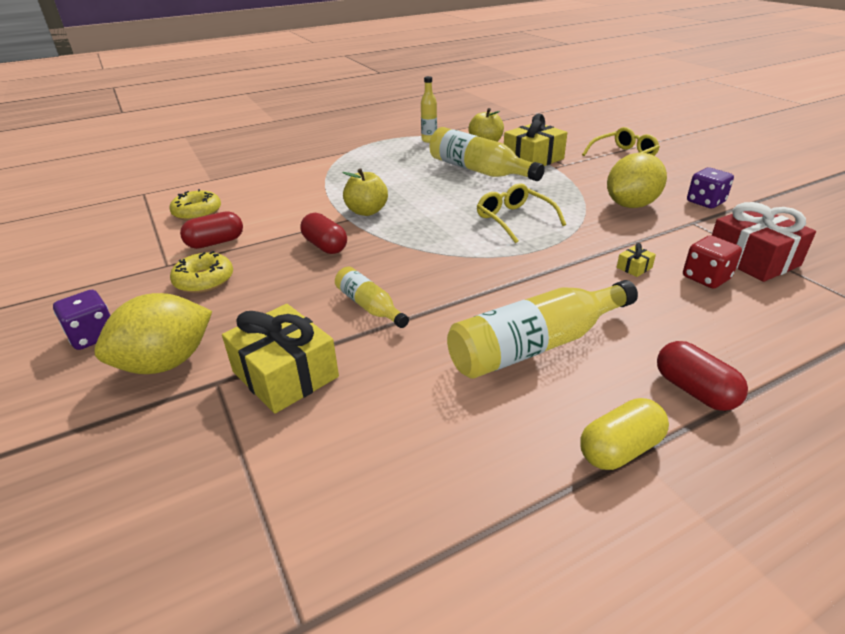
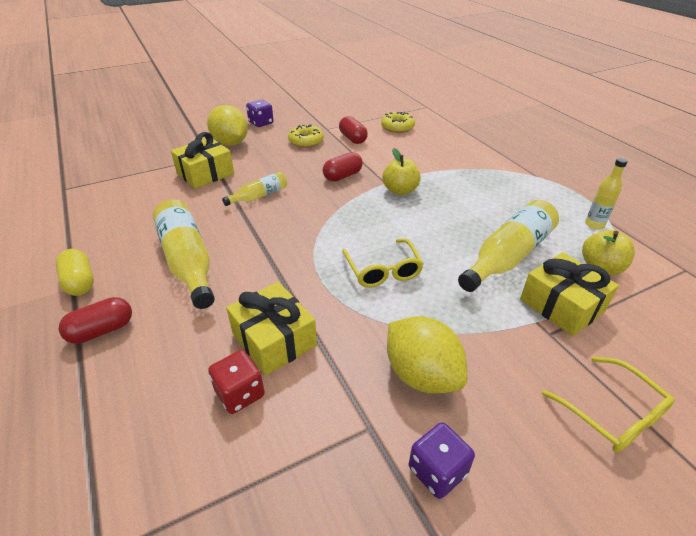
camera: 90 degrees right, 5 degrees up
(514, 219) = (383, 271): yellow glasses -> yellow glasses turned 105 degrees clockwise
(634, 267) = (274, 339): yellow gift -> yellow gift, size x2.46
(752, 259) = (266, 459): red gift -> none

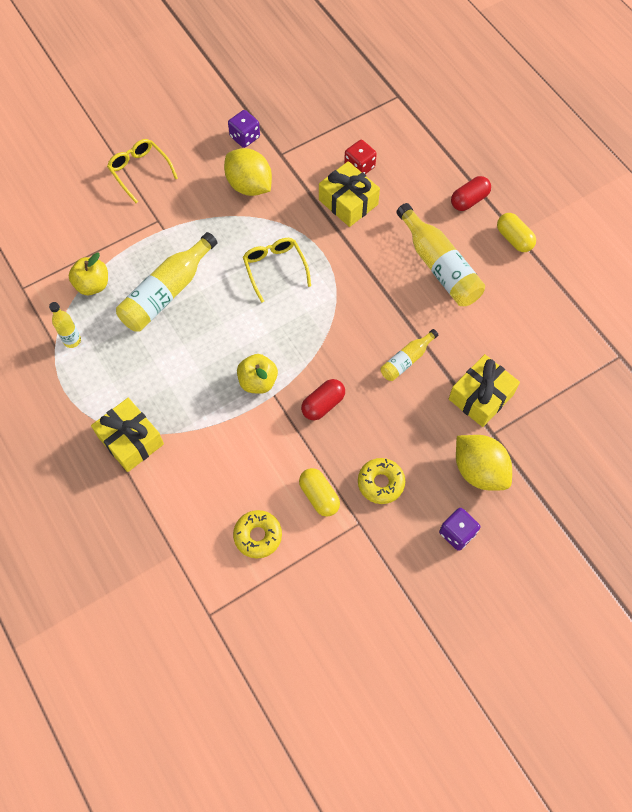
camera: 175 degrees right, 25 degrees up
(352, 138) = (319, 496): red capsule -> yellow capsule
(561, 305) = (140, 245): yellow gift -> yellow gift (130, 440)

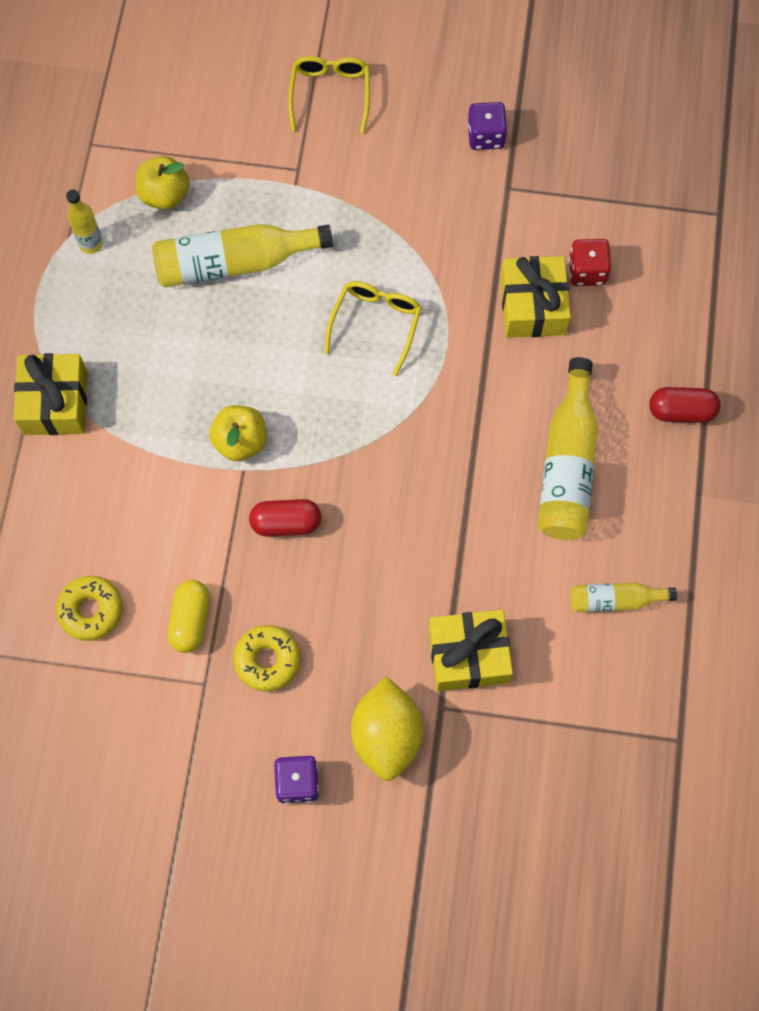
camera: 40 degrees right, 5 degrees up
(249, 186) = (437, 201): yellow lemon -> none
(406, 360) = (424, 546): yellow bottle -> yellow bottle (615, 600)
(514, 239) = (690, 500): yellow capsule -> none

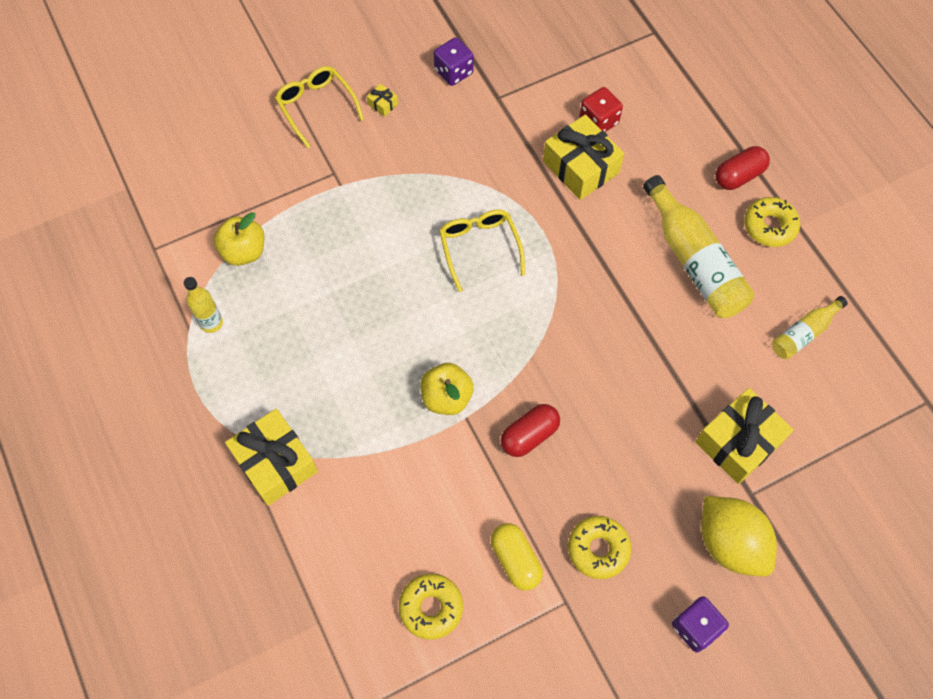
camera: 35 degrees left, 5 degrees down
(234, 263) = (338, 269): yellow bottle -> none
(393, 128) = (383, 104): none -> yellow gift
(669, 479) = (769, 226): none -> yellow donut

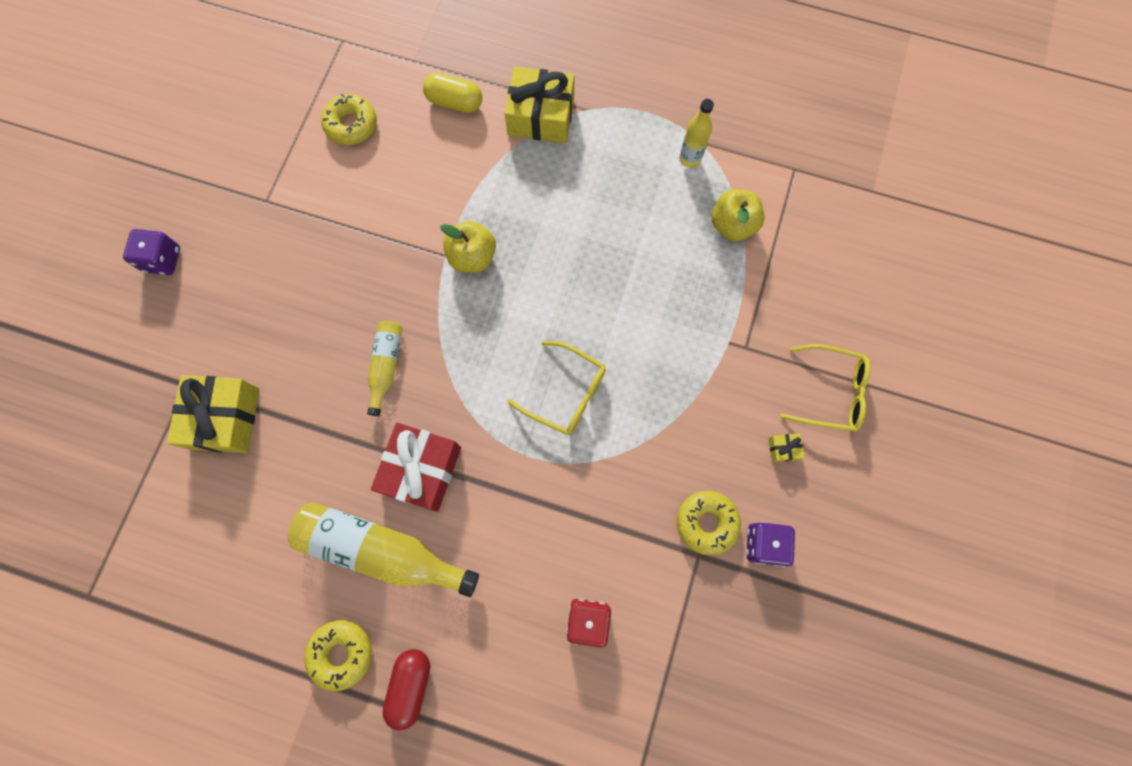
camera: 135 degrees right, 10 degrees up
(515, 560) = (322, 197): yellow capsule -> yellow capsule (454, 102)
(529, 435) = (387, 284): red capsule -> none
(581, 167) = (558, 552): yellow gift -> none
(598, 549) = (271, 251): yellow donut -> yellow donut (706, 522)
(623, 285) = (421, 470): none -> red gift
(730, 543) = (177, 336): yellow lemon -> none
(804, 333) = (235, 566): yellow bottle -> yellow bottle (386, 366)

